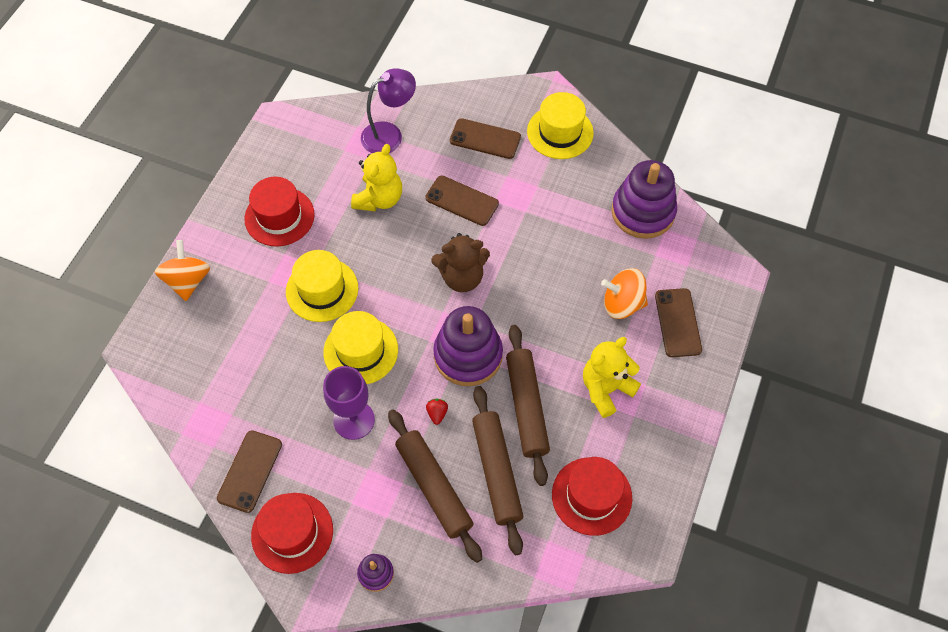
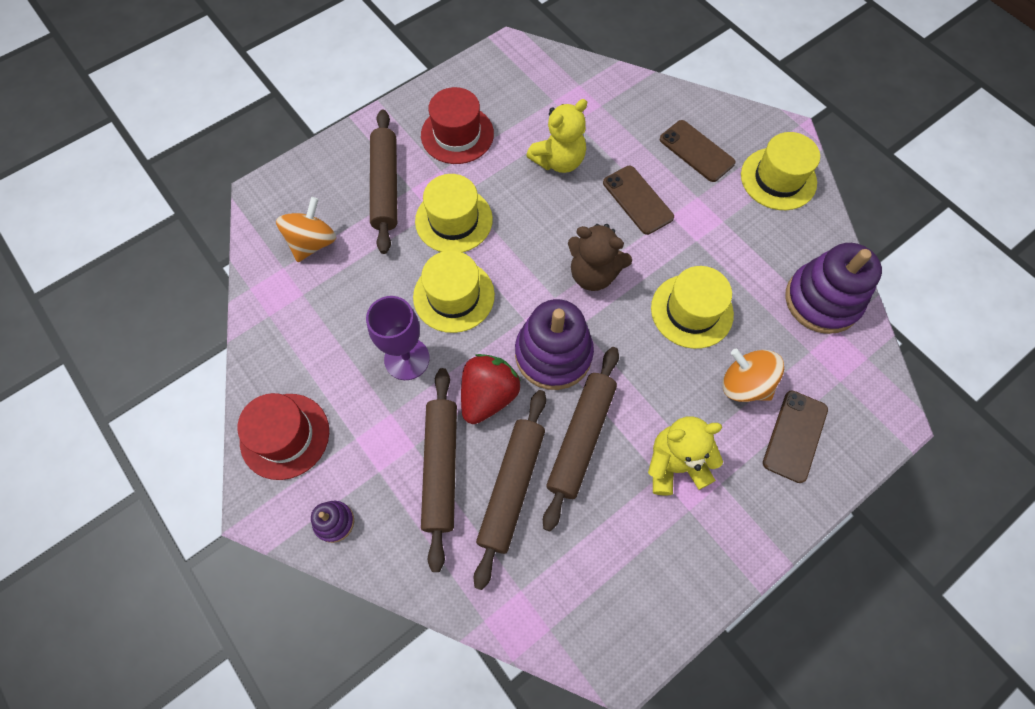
camera: 30 degrees right, 5 degrees up
(188, 281) = (342, 154): orange spinning top -> orange spinning top (313, 243)
(245, 290) = (385, 186): none -> brown rolling pin
(250, 471) = (285, 356): brown phone -> none
(389, 134) = (605, 105): purple lamp -> none
(437, 413) = (488, 396): red strawberry -> red strawberry, size x2.39
(553, 268) = (691, 311): none -> yellow hat
(591, 496) = (593, 570): red hat -> none

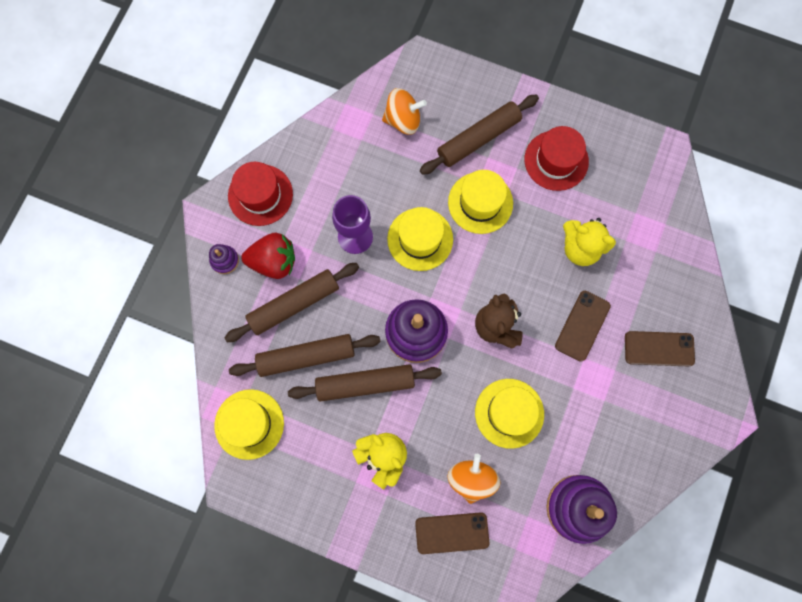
camera: 60 degrees right, 10 degrees up
(488, 396) = (360, 306): red strawberry -> red strawberry (273, 261)
(696, 151) = (659, 348): brown phone -> brown phone turned 75 degrees clockwise
(778, 179) = (673, 426): yellow hat -> yellow hat (249, 424)

